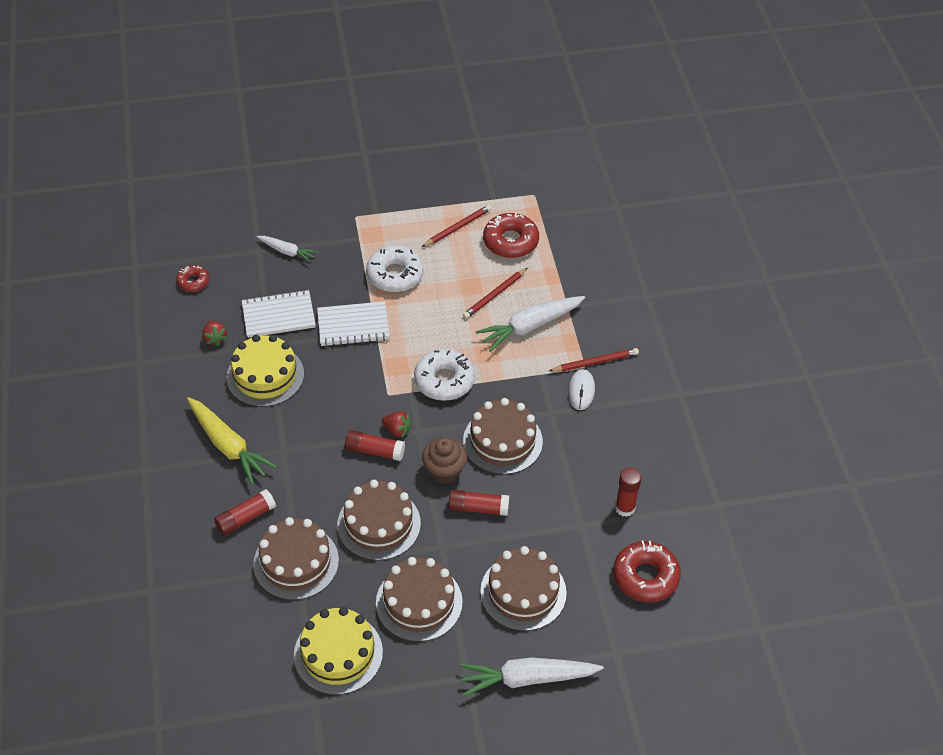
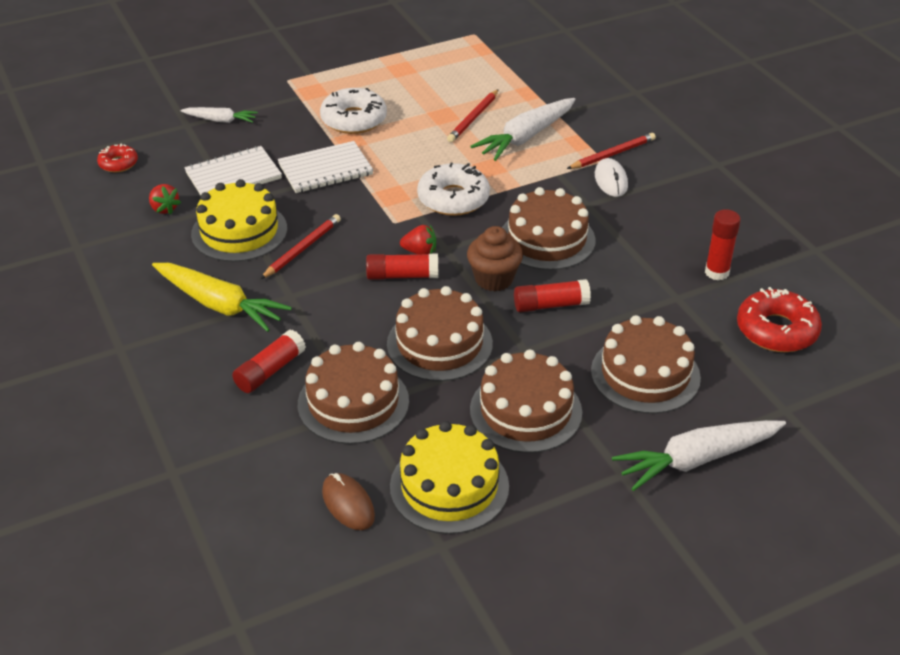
camera: 15 degrees left, 10 degrees down
(262, 649) = (348, 504): none -> brown mouse
(457, 228) = (405, 71): red pencil -> red pencil (302, 249)
(510, 241) = (468, 73): red donut -> none

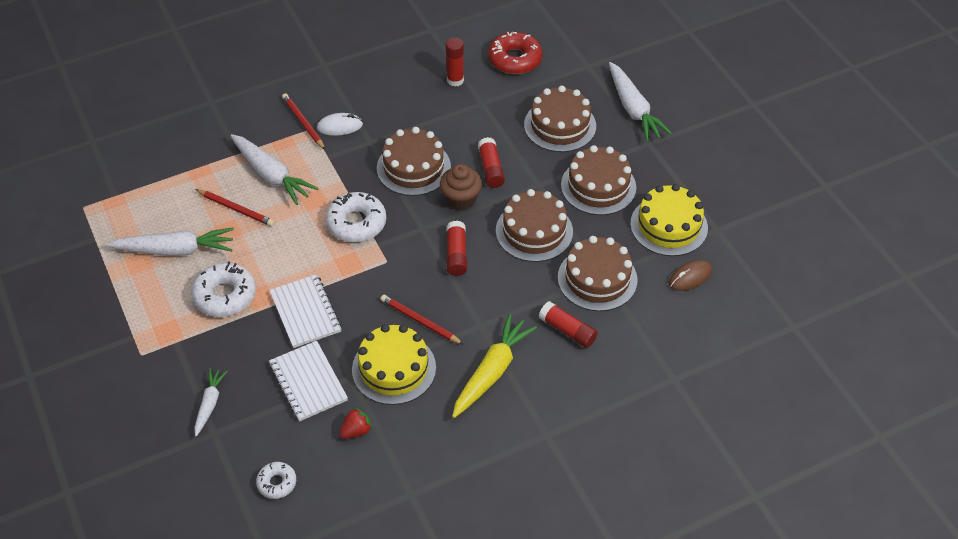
camera: 90 degrees left, 10 degrees up
(118, 163) = (277, 483): red donut -> white donut
(416, 87) = (176, 250): none -> white carrot
(420, 252) = (427, 244): red strawberry -> none

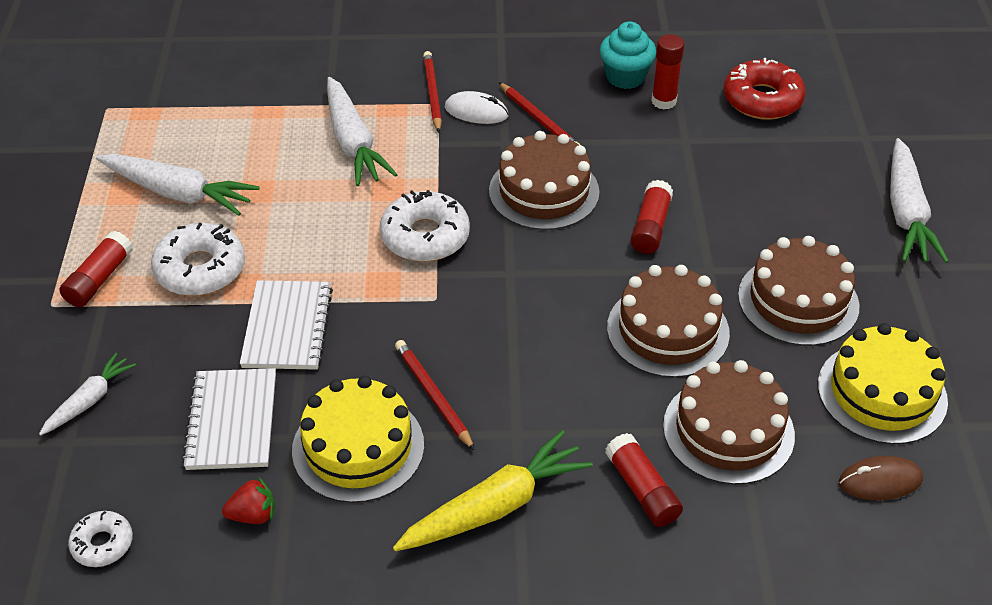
camera: 25 degrees right, 5 degrees down
(236, 209) = (283, 169): red pencil -> red pencil (539, 119)
(422, 70) = (625, 77): none -> turquoise cupcake
(456, 254) = (537, 323): red glue stick -> red glue stick (99, 279)
(461, 199) = (585, 253): brown cupcake -> none
(560, 125) = (782, 201): brown cake -> none

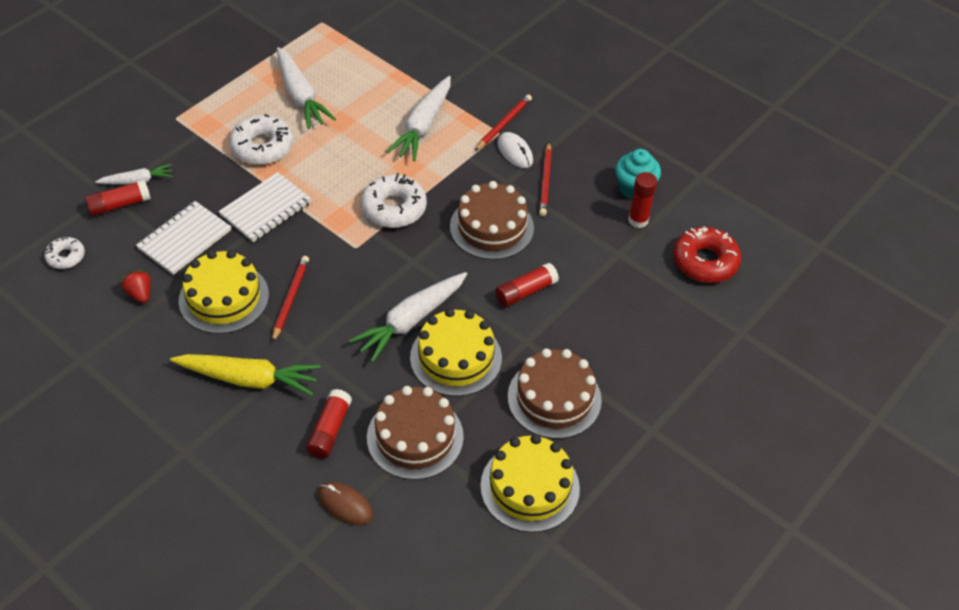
camera: 40 degrees right, 5 degrees up
(99, 279) = (211, 119): red glue stick -> red glue stick (119, 205)
(253, 515) = (140, 294): red strawberry -> red strawberry turned 150 degrees counterclockwise
(668, 330) = (456, 357): brown cake -> yellow cake
(880, 481) = (460, 531): brown mouse -> brown mouse (345, 505)
(906, 213) = (699, 398): white carrot -> white carrot (411, 321)

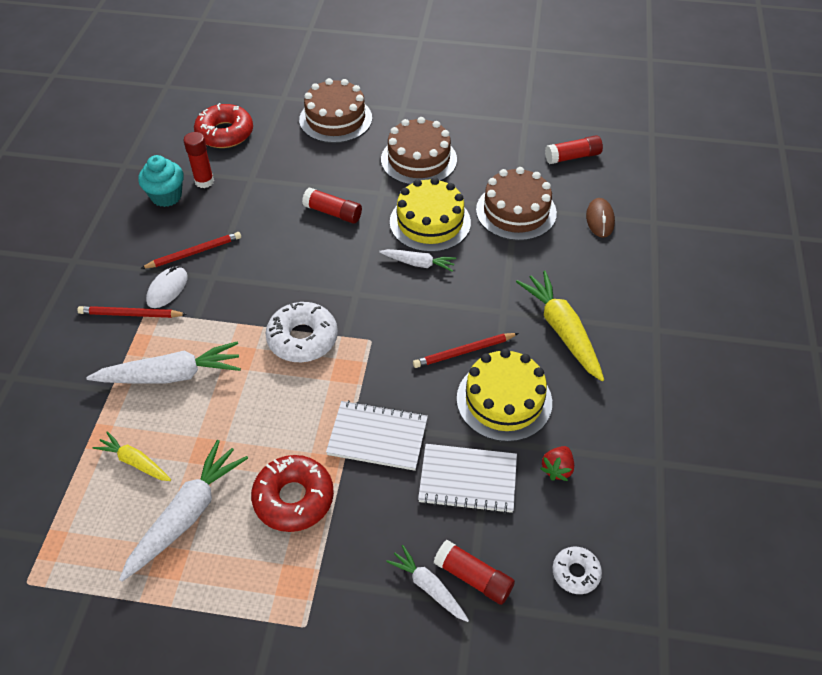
camera: 120 degrees left, 0 degrees up
(262, 147) = (293, 498): white donut -> red donut
(329, 430) = (556, 258): red glue stick -> red glue stick (572, 157)
(364, 86) = (135, 462): none -> yellow carrot
(411, 321) = (418, 263): white carrot -> white carrot, size x0.57
(491, 227) = (277, 262): brown cake -> brown cake (335, 119)
(530, 487) = (498, 143): yellow cake -> none

